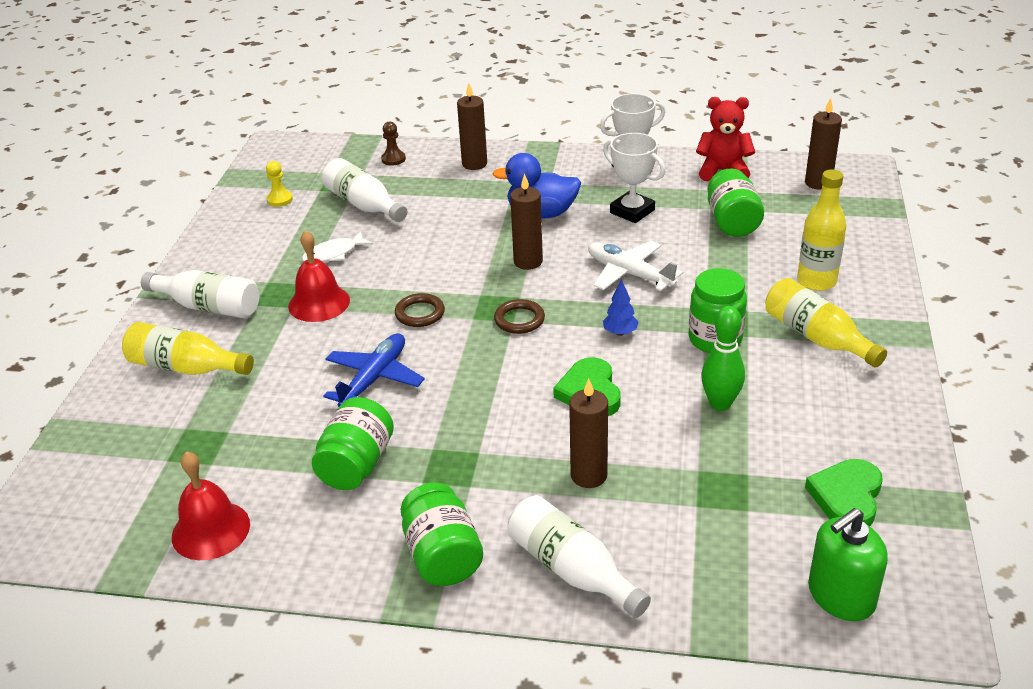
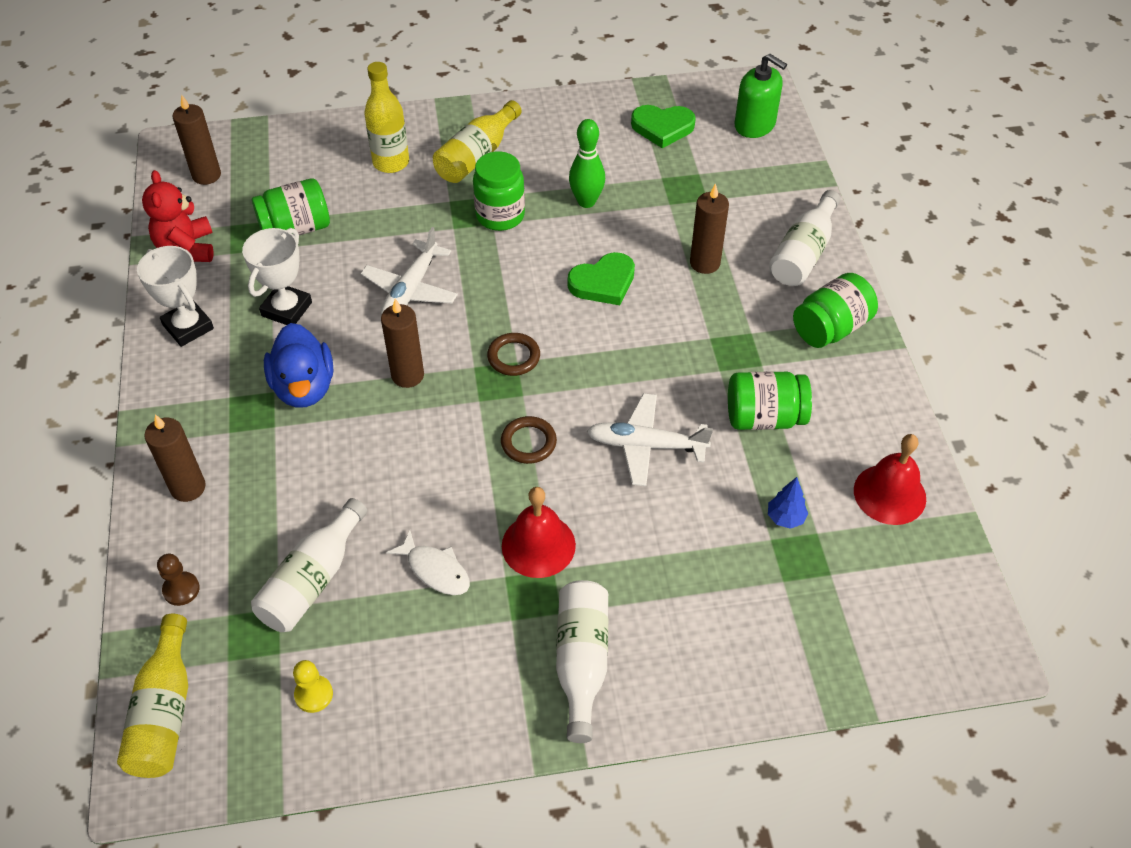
camera: 110 degrees left, 15 degrees up
(185, 367) = (695, 629): yellow bottle -> yellow bottle (165, 712)
(374, 379) = (646, 445): blue plane -> white plane
(620, 332) = (510, 279): blue tree -> blue tree (785, 518)

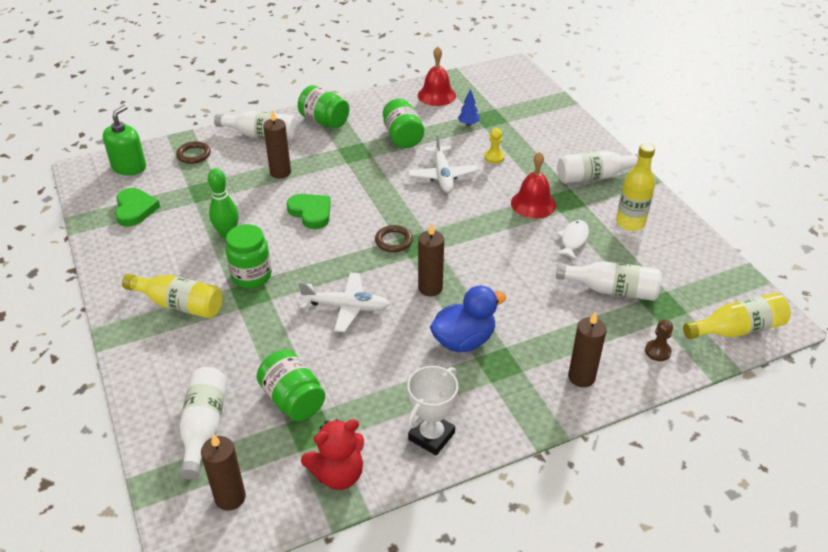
camera: 105 degrees left, 10 degrees down
(287, 309) = (389, 375): white trophy -> none
(296, 164) = (204, 427): none -> white bottle
(314, 694) = (680, 269): yellow pawn -> yellow pawn (494, 157)
(391, 162) = (194, 358): yellow bottle -> yellow bottle (630, 223)
(528, 442) = (462, 221): brown ring -> brown ring (194, 155)

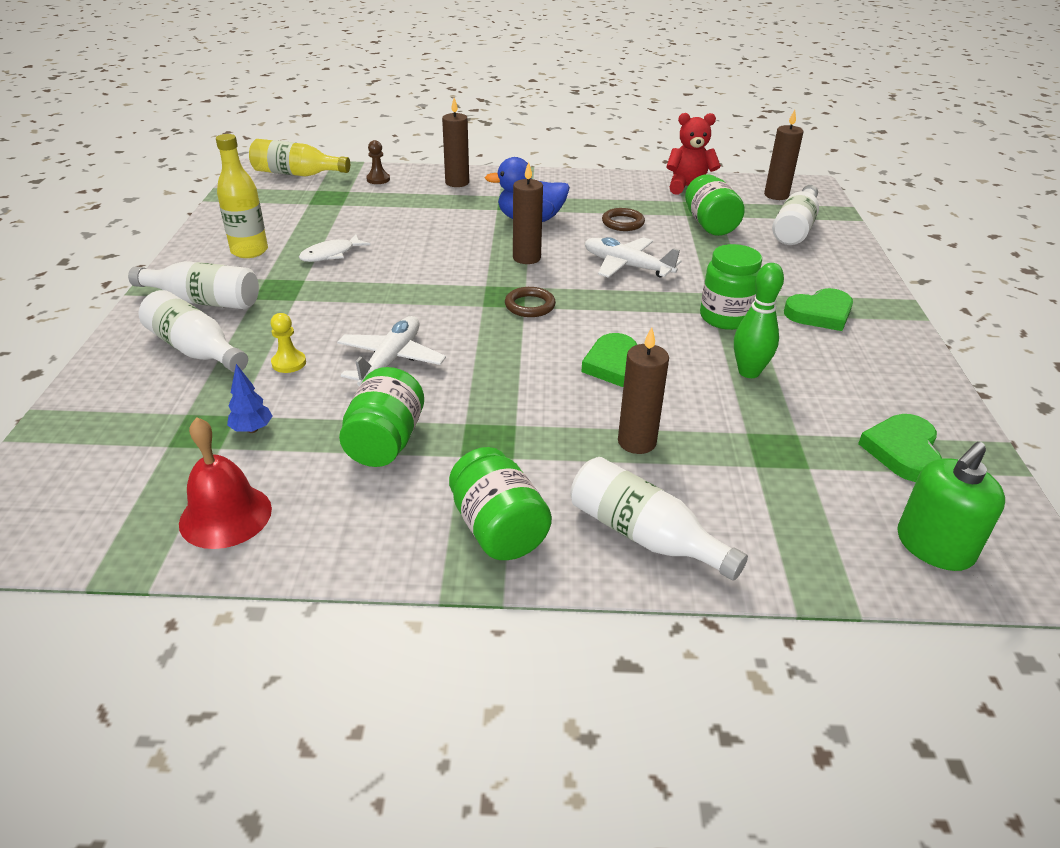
camera: 155 degrees left, 5 degrees down
(179, 304) = (820, 314): yellow bottle -> green heart
(194, 155) = (795, 533): brown ring -> brown ring (623, 223)
(431, 436) = (605, 186): white trophy -> none
(533, 204) = (321, 295): red bell -> none
(612, 290) = (355, 215): white bottle -> white bottle (195, 350)

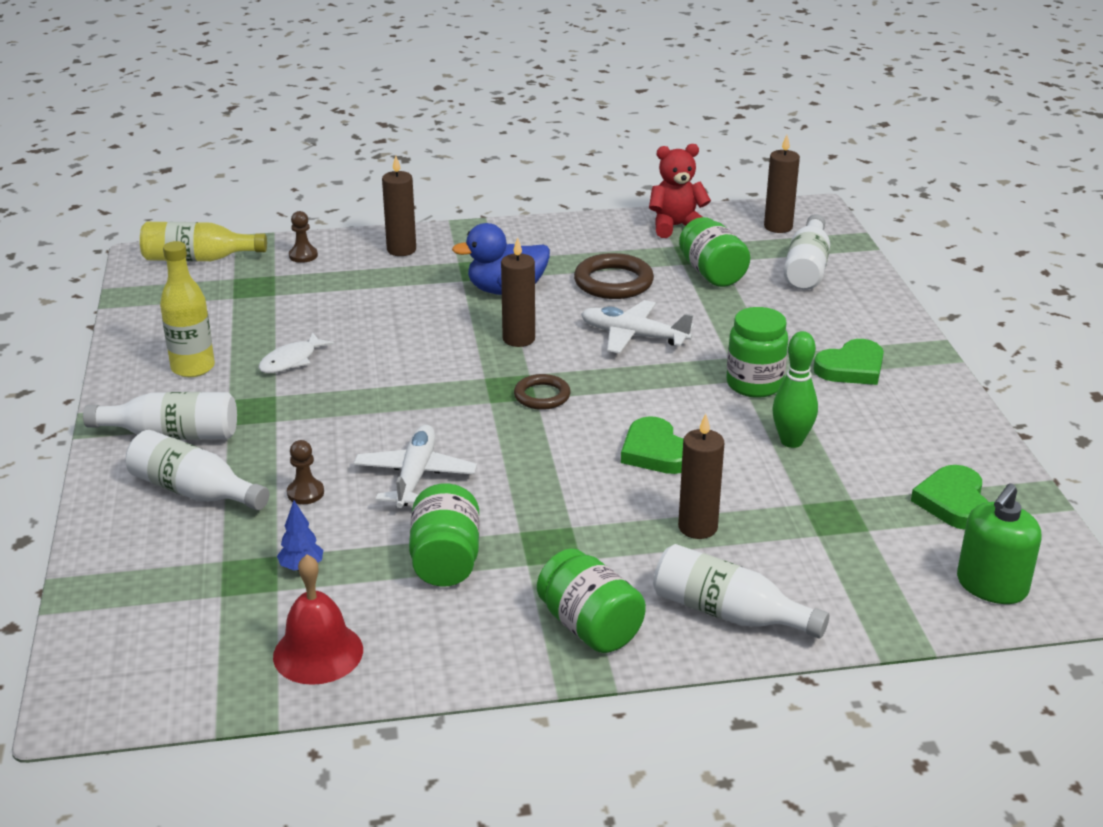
camera: 10 degrees left, 5 degrees down
(289, 363) = (305, 493): yellow pawn -> brown pawn
(623, 223) = (613, 282): brown ring -> brown ring, size x1.59

